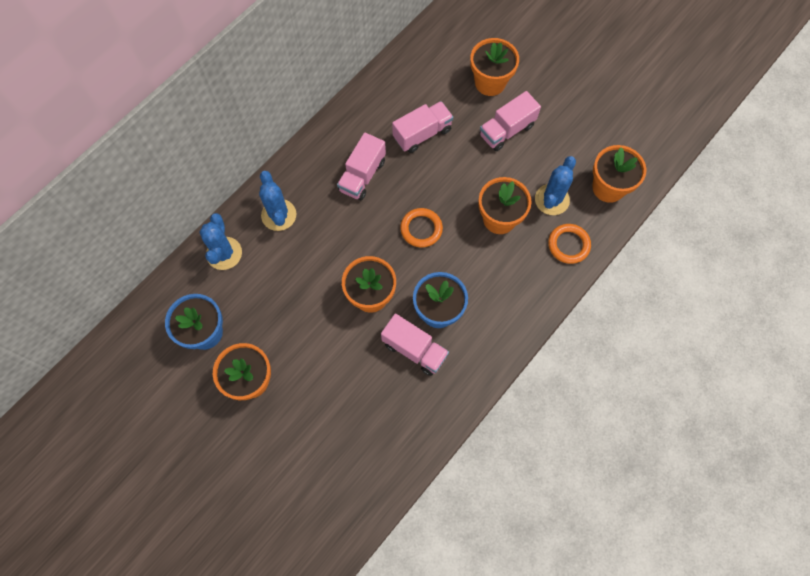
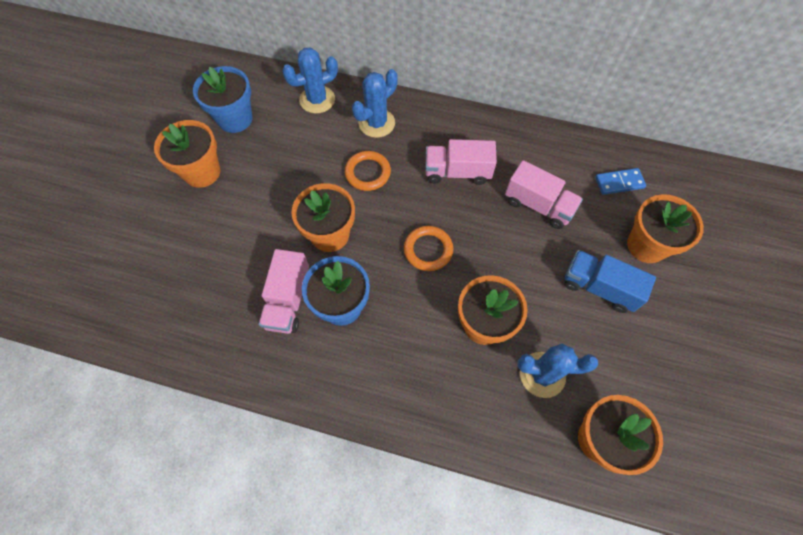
camera: 65 degrees right, 5 degrees down
(431, 70) = (619, 182): none -> blue domino
(506, 130) = (599, 287): pink truck -> blue truck
(568, 245) = (494, 419): orange ring -> orange ring (367, 173)

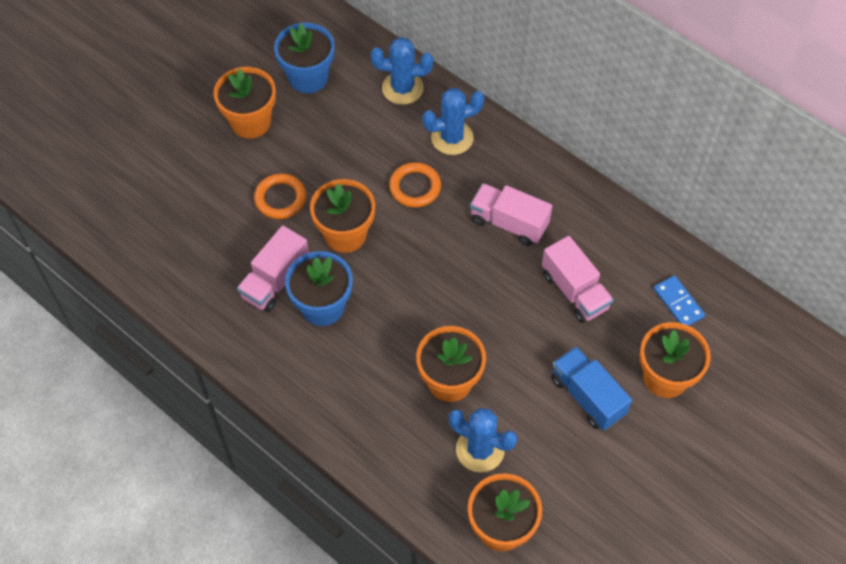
camera: 25 degrees right, 5 degrees down
(428, 250) = (434, 289): orange ring -> orange ring (280, 198)
(619, 182) = (678, 303): blue domino -> blue domino turned 45 degrees clockwise

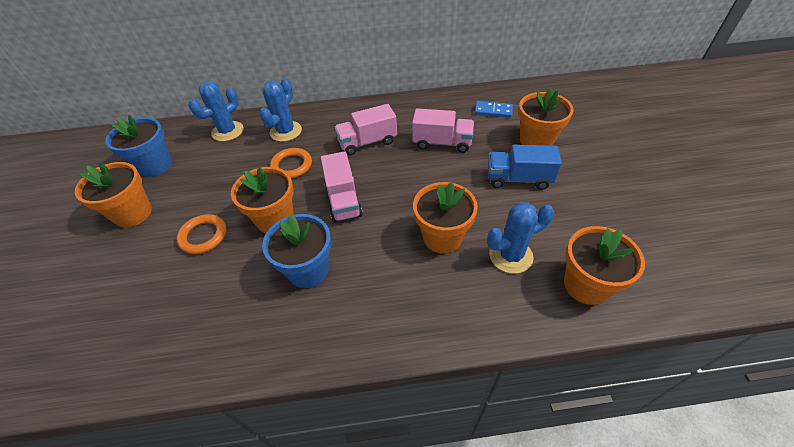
camera: 45 degrees left, 10 degrees down
(275, 280) = (254, 284): pink truck -> pink truck (343, 200)

